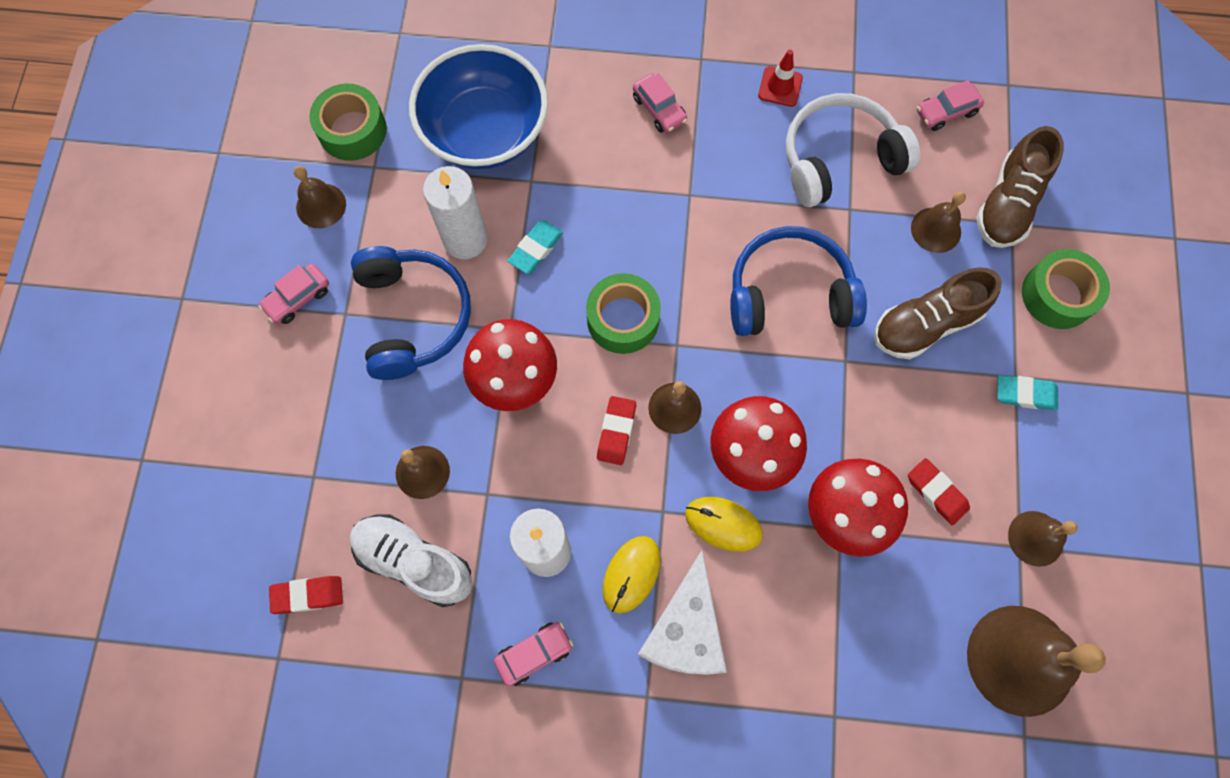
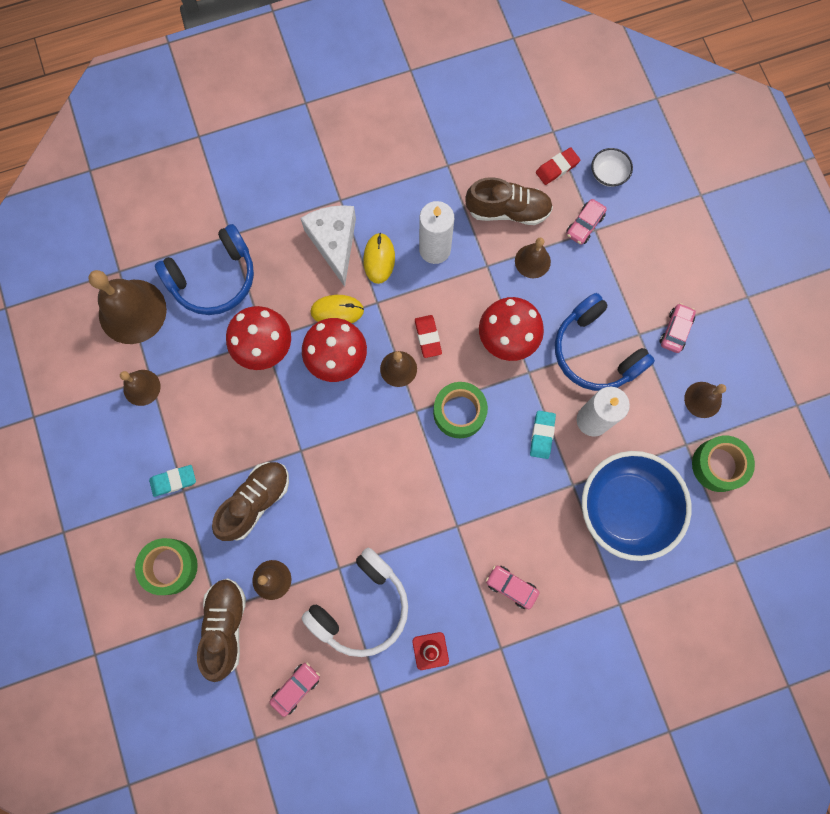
camera: 155 degrees right, 5 degrees up
(243, 550) = (608, 174): none -> white bowl
(414, 562) = (508, 210): white shoe -> brown shoe
(534, 653) = (413, 194): pink car -> pink car (584, 225)
(789, 294) = (356, 481): blue headphones -> blue headphones (214, 278)
(936, 492) = (212, 388): red eraser -> none

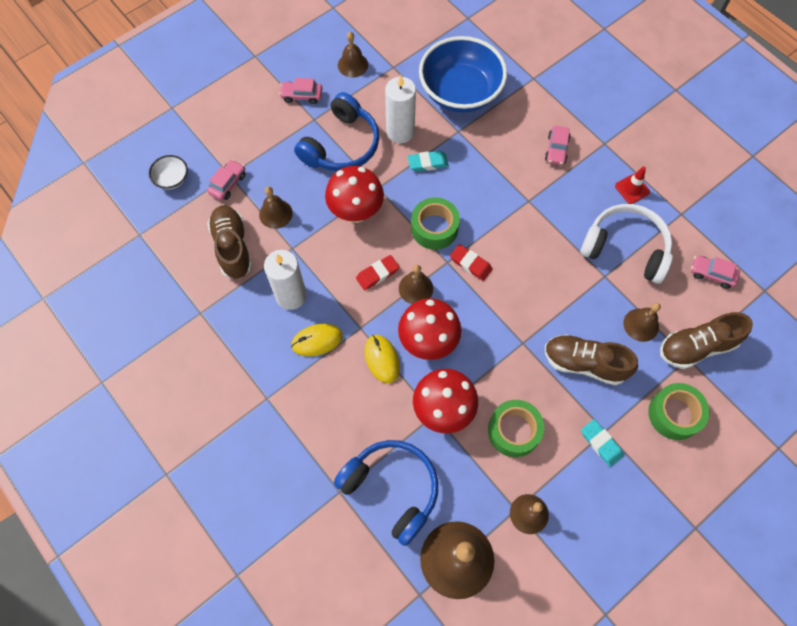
camera: 110 degrees left, 10 degrees down
(334, 243) = (314, 387): white cheese -> none
(557, 168) = (177, 220): red eraser -> red eraser (470, 264)
(584, 225) = (228, 184): pink car -> pink car turned 75 degrees counterclockwise
(718, 465) = (401, 43): green tape -> green tape (514, 431)

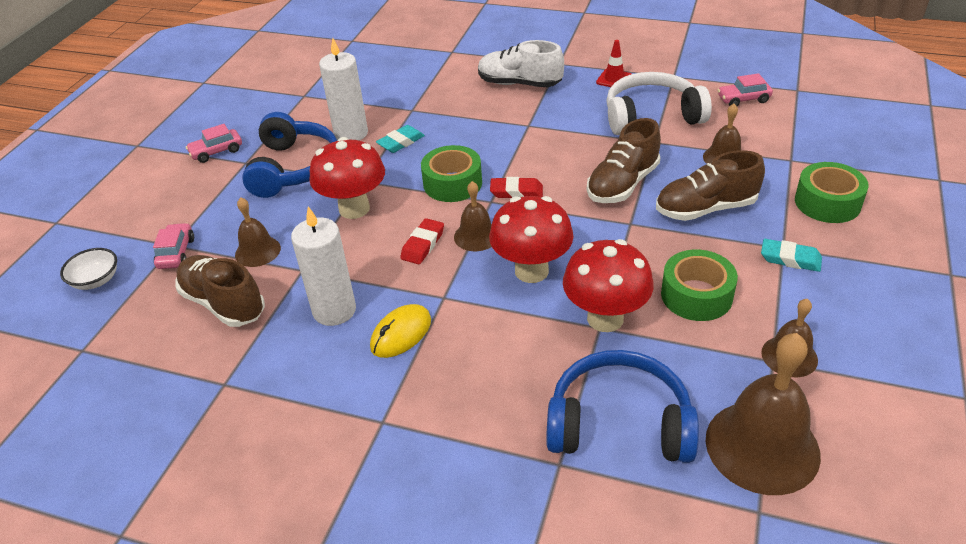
camera: 30 degrees left, 25 degrees down
(352, 65) = (257, 110): brown bell -> none
(382, 359) = (493, 311): yellow mouse -> none
(460, 92) = (389, 85): blue bowl -> none
(556, 149) = (519, 84): pink car -> white shoe
(696, 347) = (788, 149): brown shoe -> brown shoe (622, 184)

